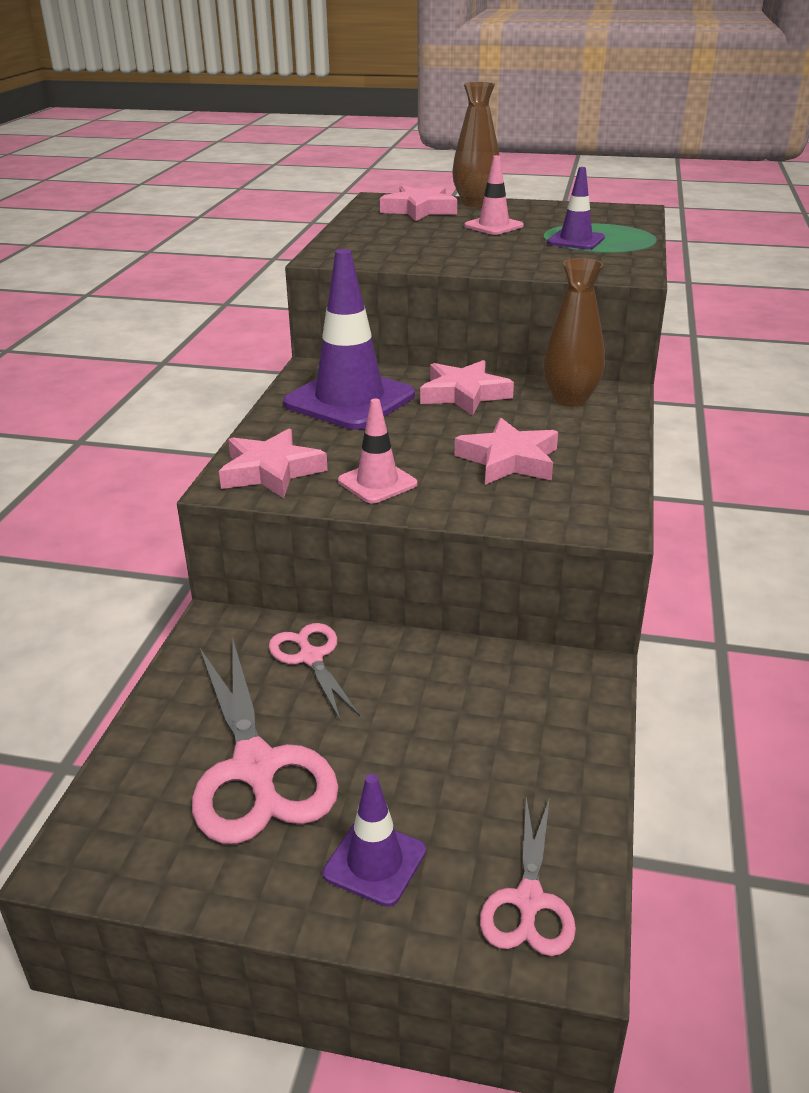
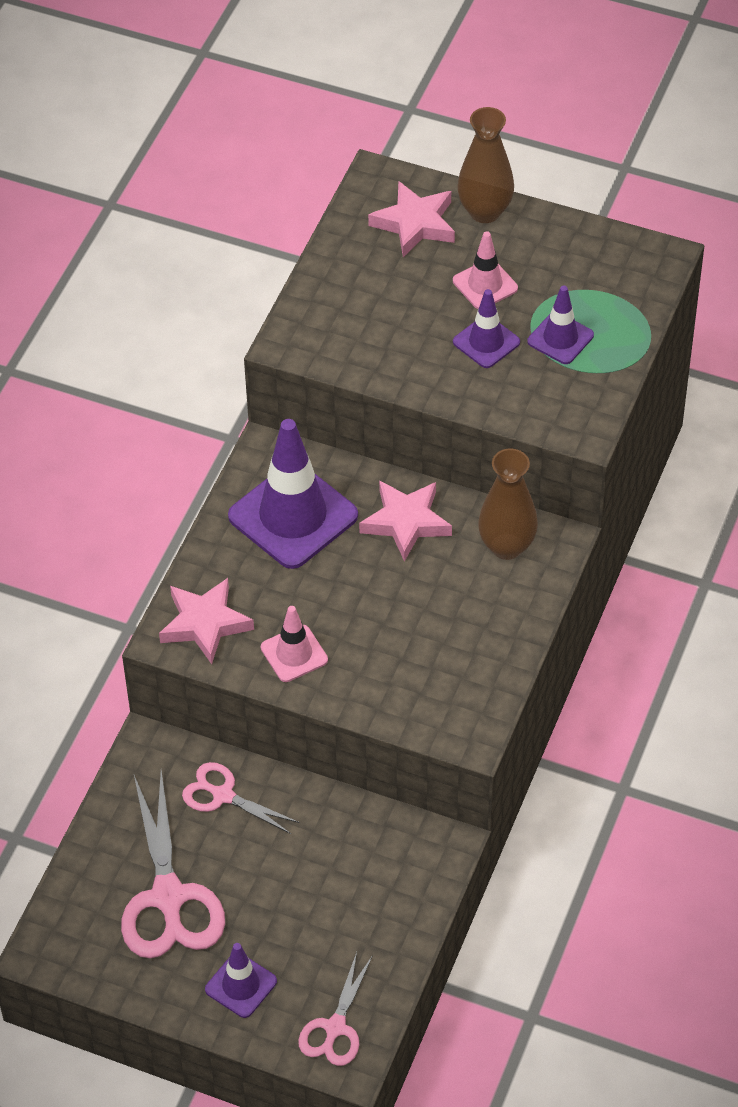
camera: 10 degrees right, 20 degrees up
(311, 657) = (223, 795): pink scissors -> pink scissors turned 45 degrees counterclockwise
(509, 460) = (416, 637): pink star -> none
(510, 245) = (486, 342): none -> purple traffic cone

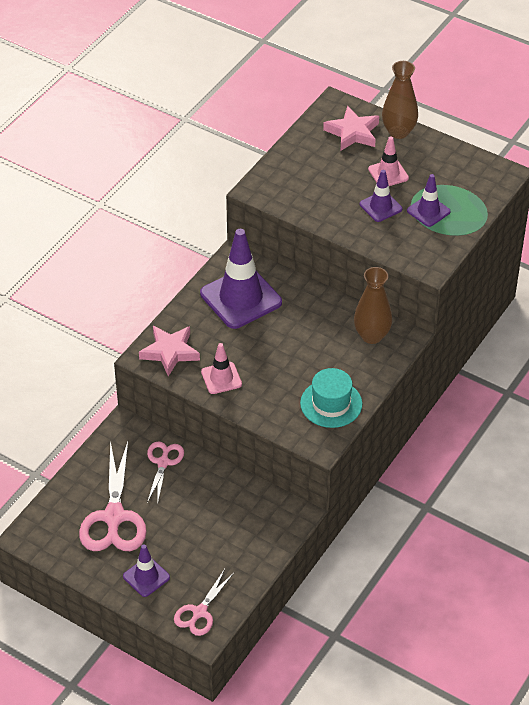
camera: 10 degrees right, 5 degrees down
(223, 795) = (163, 462): pink scissors -> pink scissors turned 60 degrees clockwise
(406, 522) = (311, 312): pink star -> none
(470, 668) = (331, 404): none -> turquoise hat

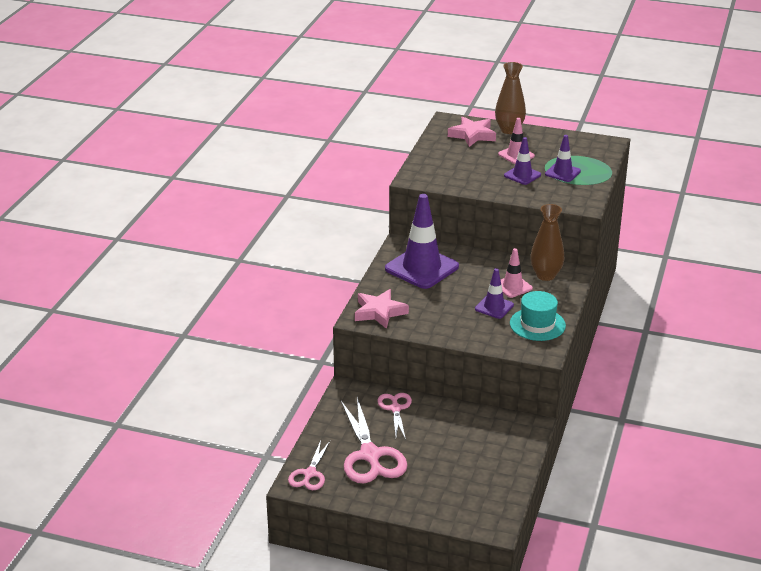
camera: 15 degrees left, 15 degrees down
(146, 577) = (421, 494): purple traffic cone -> purple traffic cone (494, 307)
(199, 612) = (483, 511): pink scissors -> pink scissors (310, 474)
(221, 378) = (433, 322): pink traffic cone -> pink traffic cone (512, 286)

